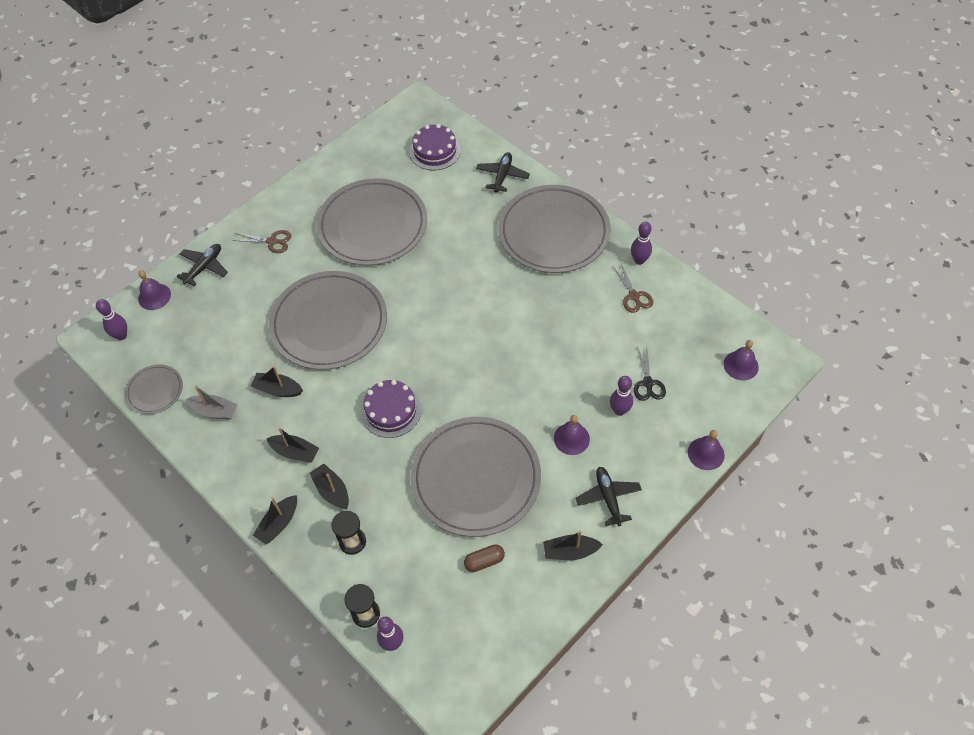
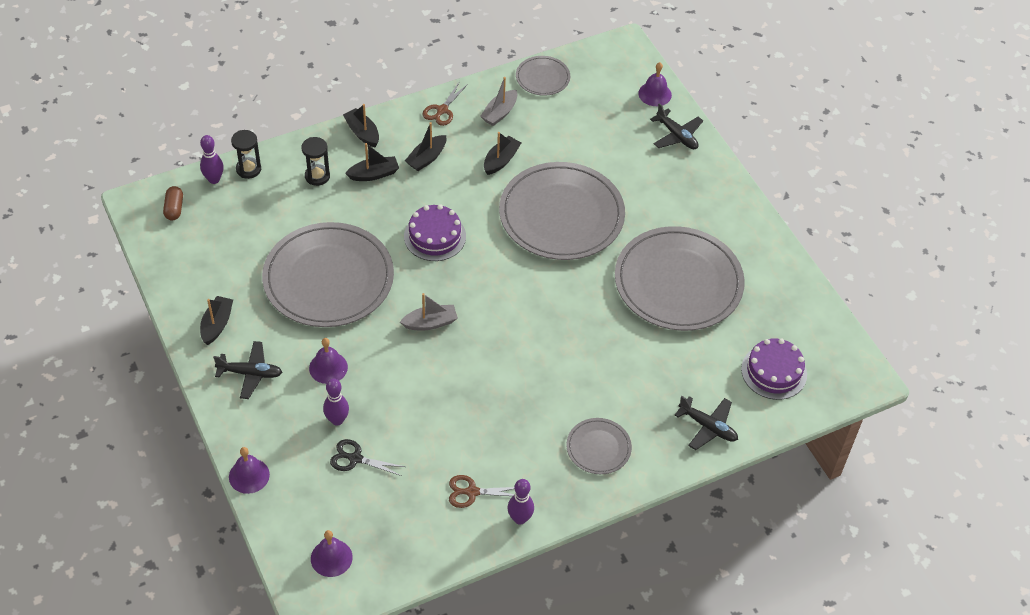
camera: 105 degrees right, 5 degrees down
(121, 335) = (617, 65): purple bowling pin -> none
(272, 241) = (690, 194): brown scissors -> brown scissors (442, 110)
(484, 561) = (245, 260): brown capsule -> brown capsule (174, 208)
(489, 379) = (430, 323): none -> grey boat
(553, 232) = (598, 448): grey plate -> grey plate, size x0.47

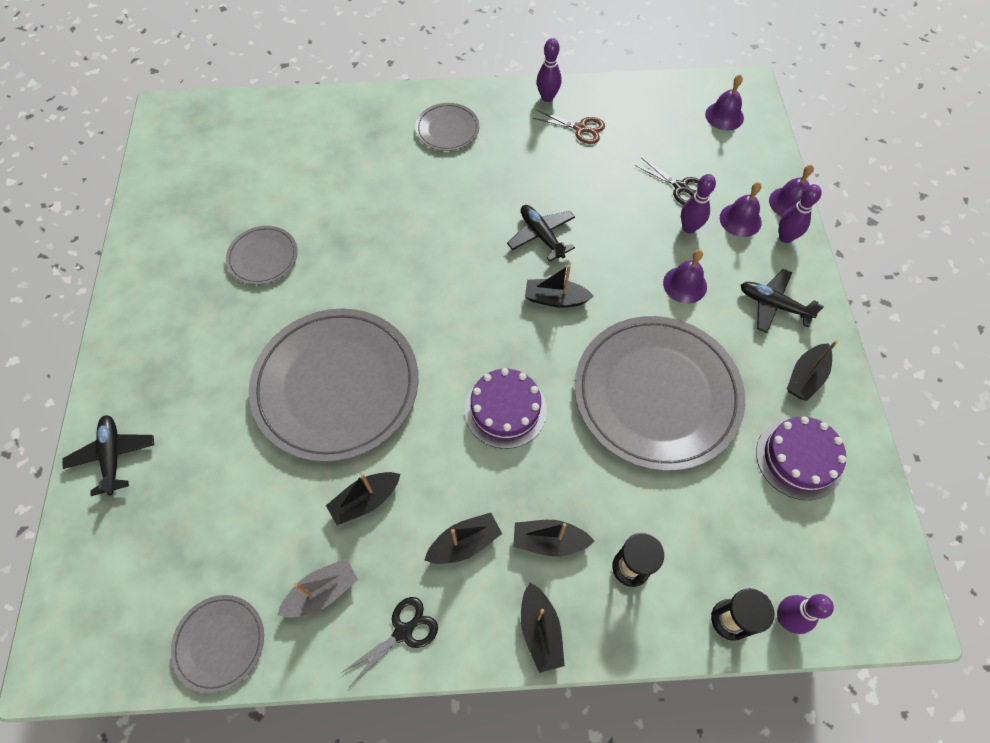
camera: 155 degrees left, 10 degrees up
(174, 208) = (850, 582): brown capsule -> none
(248, 438) = (785, 237): none -> purple bowling pin
(430, 323) = (555, 299): grey boat -> black boat
(442, 110) = (403, 632): brown scissors -> black scissors
(655, 94) = (85, 543): purple bell -> purple bell (740, 220)
(678, 282) = (263, 257): grey plate -> grey plate, size x0.47
(708, 427) = (338, 117): black plane -> black plane (541, 236)
(774, 372) = (241, 142): purple cake -> purple cake (799, 458)

